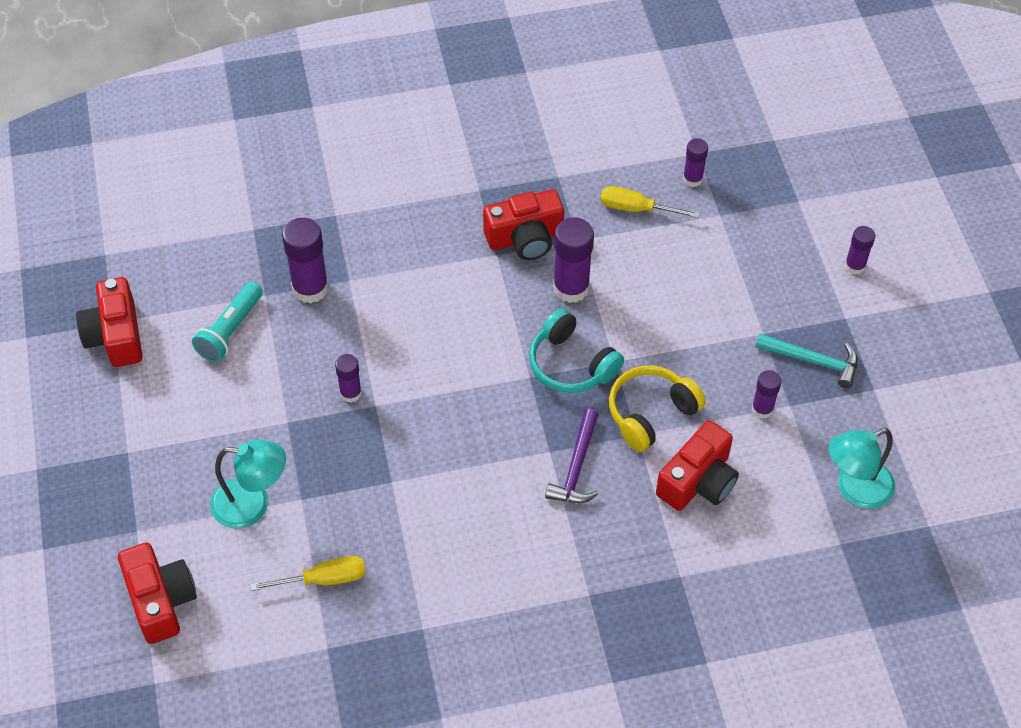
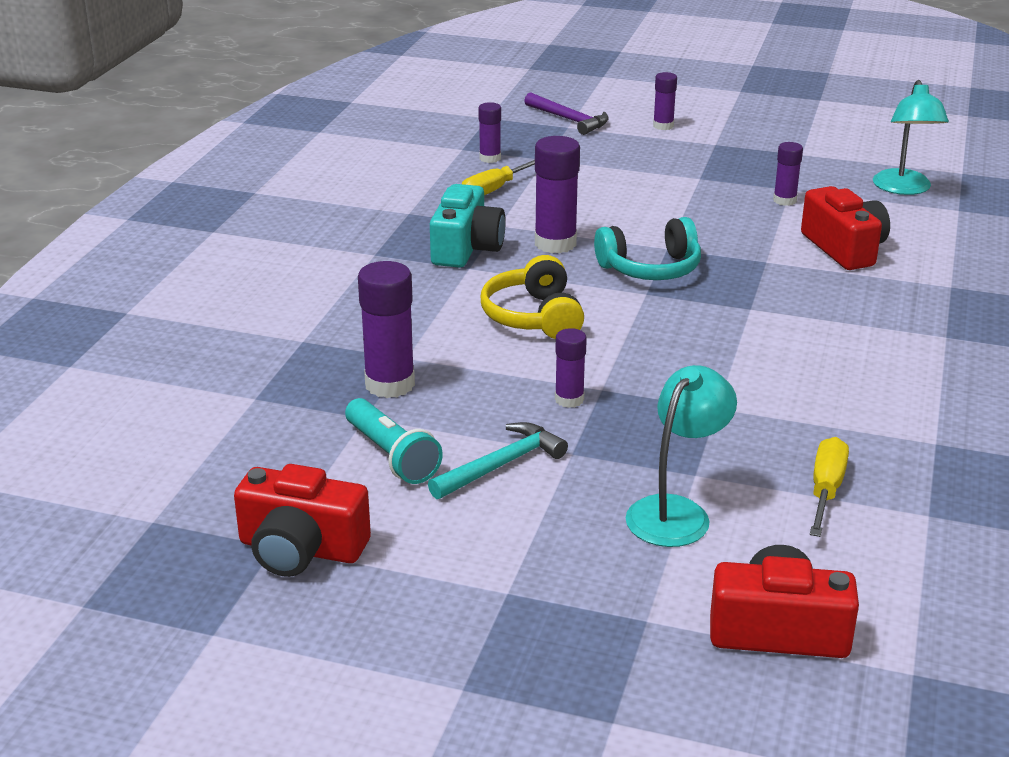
camera: 60 degrees left, 25 degrees down
(525, 238) = (466, 248): red camera -> turquoise camera
(576, 467) = (782, 300): purple hammer -> purple hammer (569, 120)
(650, 413) = (746, 248): yellow headphones -> yellow headphones (533, 317)
(813, 361) = (750, 167): turquoise hammer -> turquoise hammer (502, 464)

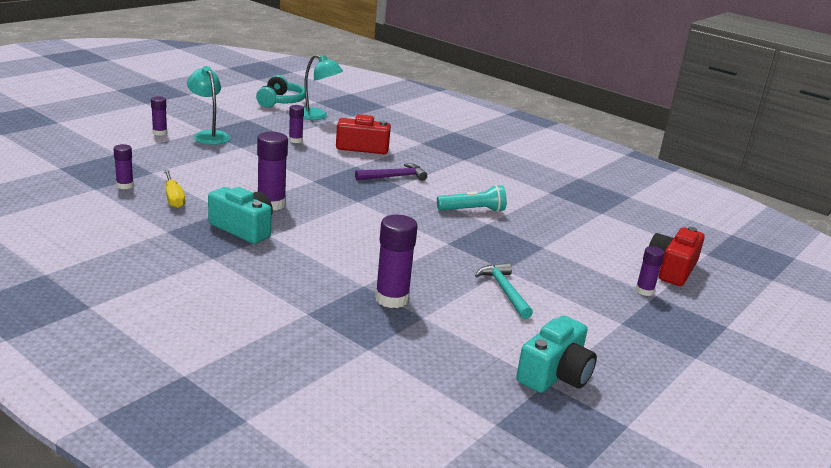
camera: 70 degrees left, 5 degrees down
(301, 549) = (555, 374): red camera -> turquoise camera
(391, 456) = (474, 320): turquoise flashlight -> turquoise flashlight (473, 210)
(533, 317) = (353, 236): yellow headphones -> none
(569, 120) = (107, 150): purple hammer -> purple hammer (394, 177)
(569, 399) = (452, 254): purple glue stick -> purple glue stick (644, 291)
(651, 269) = (332, 191): turquoise headphones -> turquoise headphones (280, 101)
(676, 512) = (573, 261): turquoise lamp -> turquoise lamp (209, 135)
(826, 489) = (572, 225): yellow screwdriver -> none

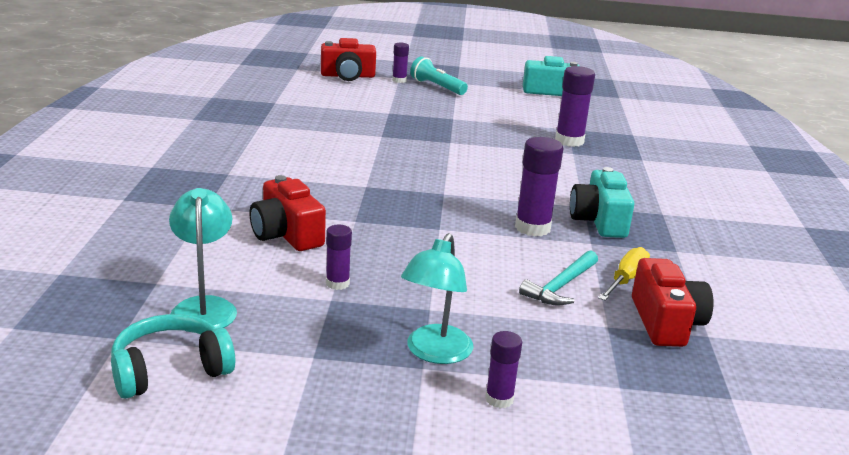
camera: 125 degrees left, 0 degrees up
(125, 186) = (666, 322): purple glue stick -> red camera
(394, 177) = (349, 193): purple hammer -> none
(473, 210) = (366, 145): turquoise flashlight -> turquoise flashlight (437, 87)
(504, 290) = (484, 114): turquoise hammer -> turquoise hammer (560, 286)

